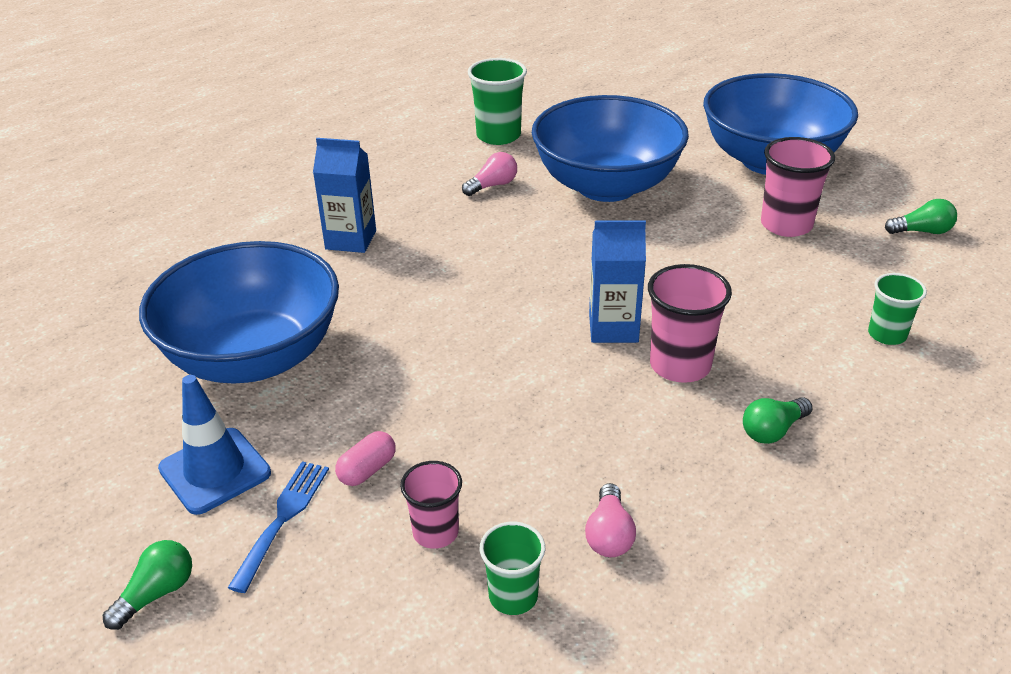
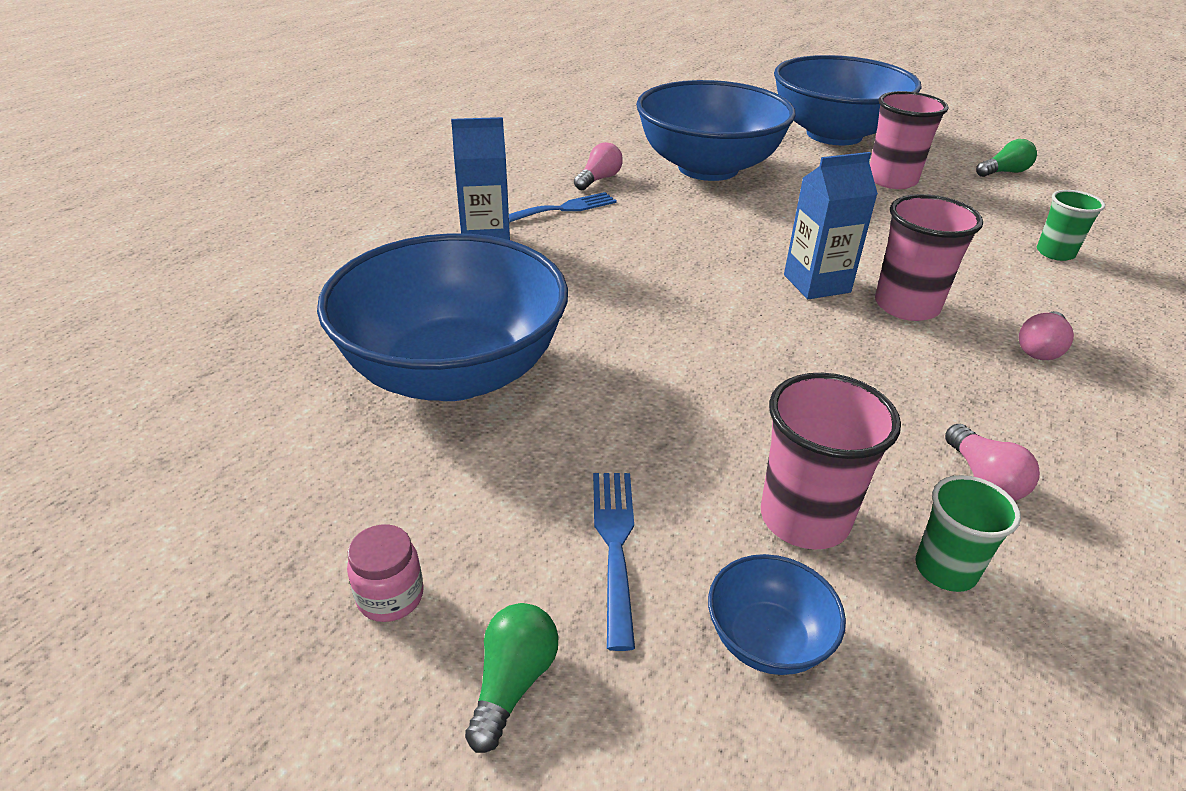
camera: 20 degrees left, 0 degrees up
(114, 518) = (390, 597): none -> pink jar
(215, 471) = (490, 507): blue traffic cone -> none
(340, 611) = (767, 640): none -> blue bowl
(367, 470) = (675, 467): pink capsule -> none
(435, 532) = (804, 518): pink cup -> pink cup, size x1.58
(438, 214) = (562, 209): none -> blue fork
(498, 136) = (572, 139): green cup -> none
(773, 430) = (1040, 348): green light bulb -> pink light bulb

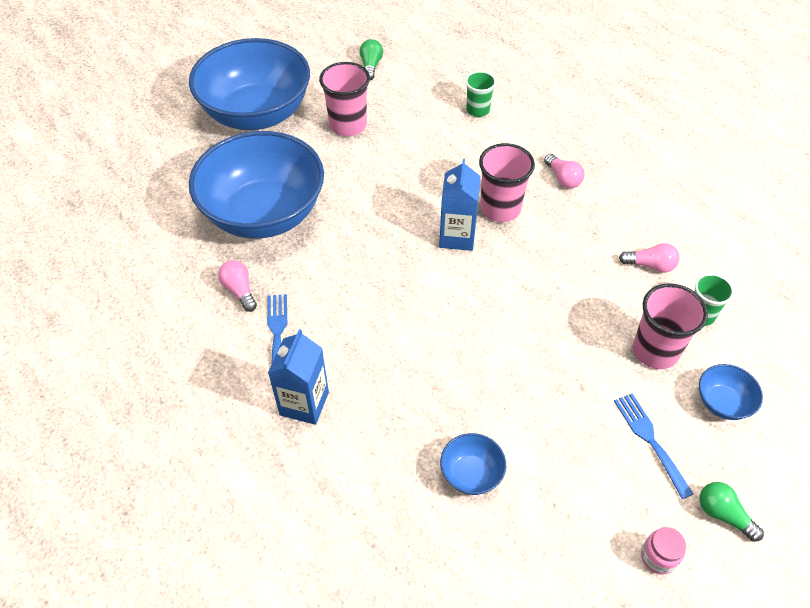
camera: 65 degrees left, 15 degrees up
(454, 372) = (471, 474): blue bowl -> blue bowl, size x0.40
(614, 544) = (650, 440): blue fork -> blue fork turned 45 degrees clockwise

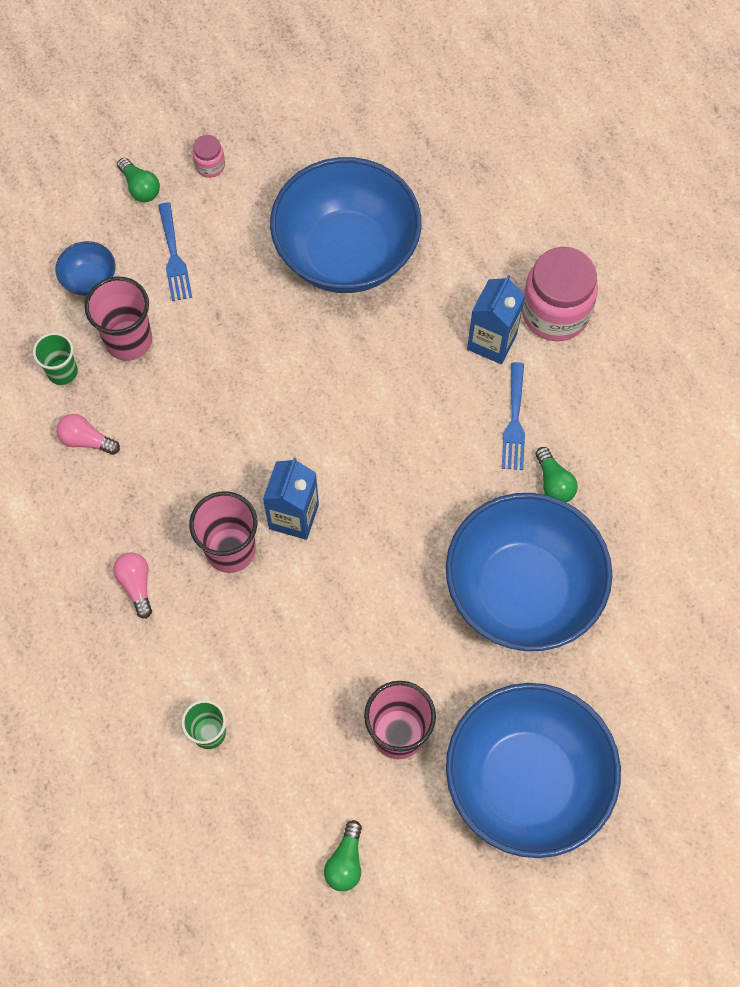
camera: 170 degrees left, 15 degrees up
(240, 290) = (553, 483): pink light bulb -> green light bulb
(240, 443) = (555, 313): none -> pink jar
(471, 474) = (346, 253): blue bowl -> blue bowl, size x2.49

